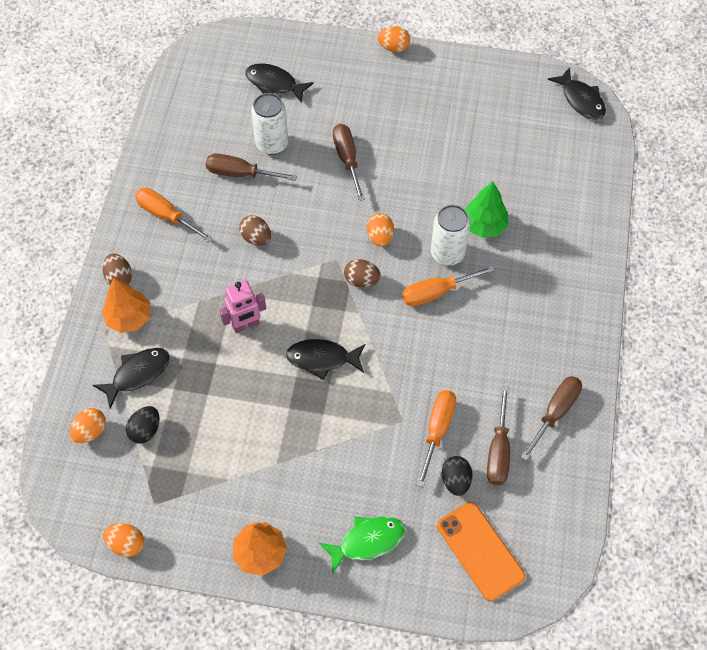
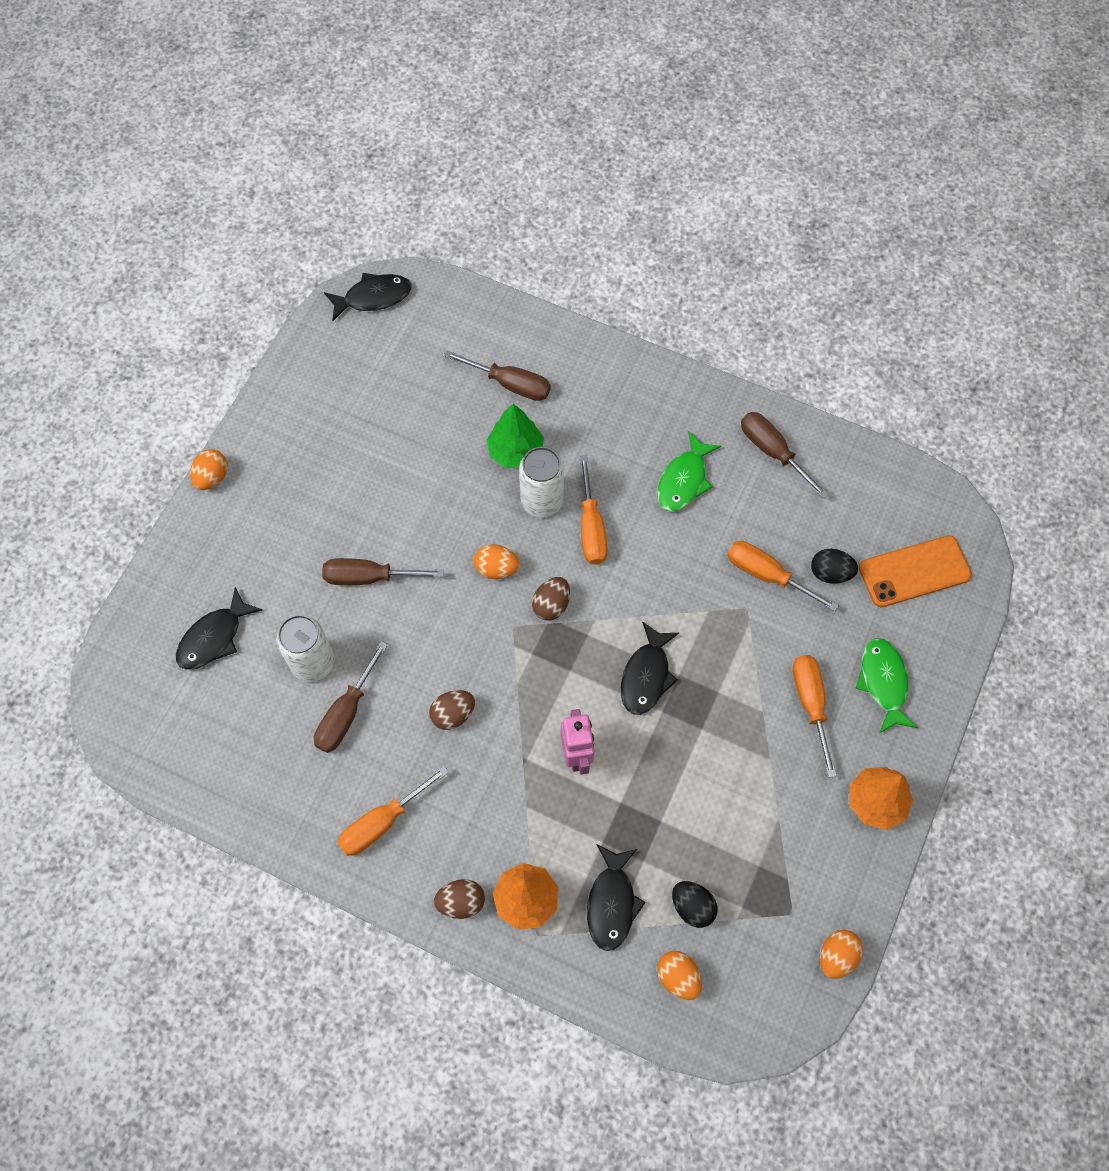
camera: 75 degrees left, 5 degrees up
(137, 374) = (612, 903): black fish -> black fish turned 150 degrees counterclockwise
(332, 486) = (810, 704): none -> orange screwdriver
(498, 450) = (804, 520): brown screwdriver -> brown screwdriver (510, 384)
(502, 350) = (684, 480): none -> green fish

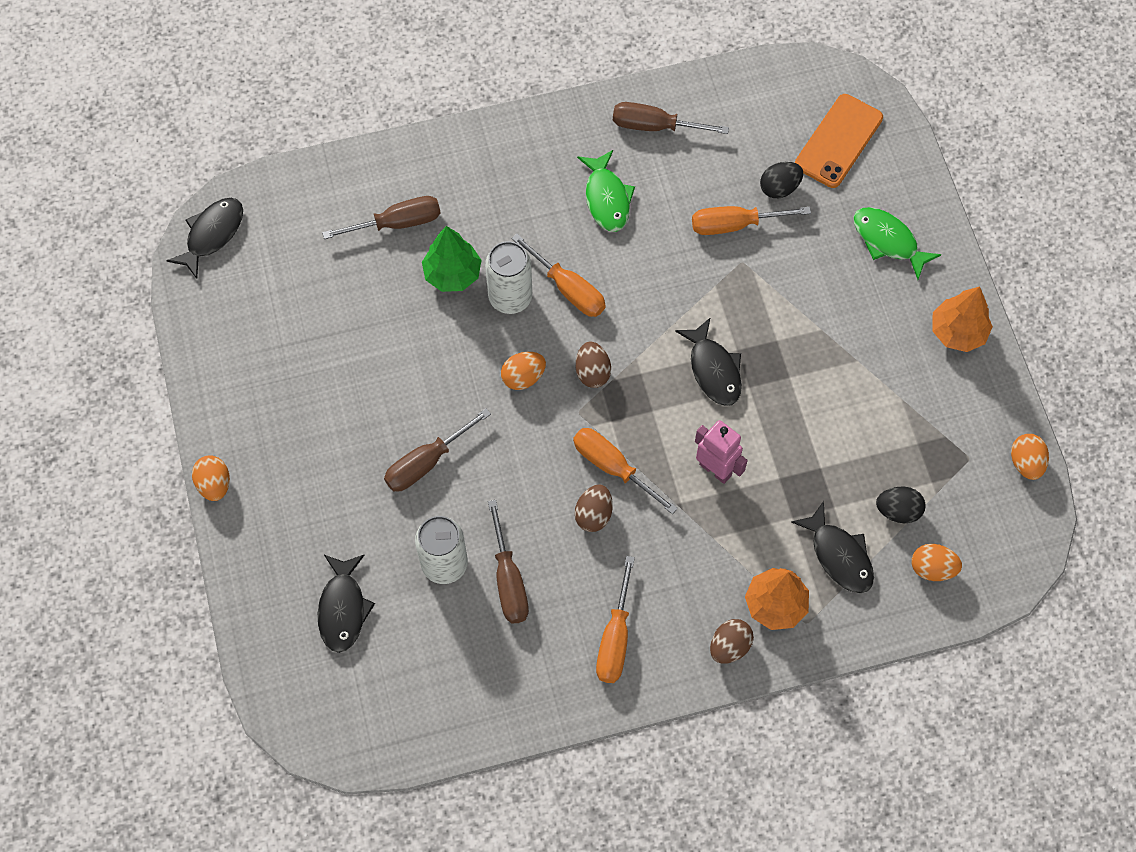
camera: 40 degrees left, 0 degrees up
(810, 704) = (851, 297): orange screwdriver -> orange screwdriver (613, 467)

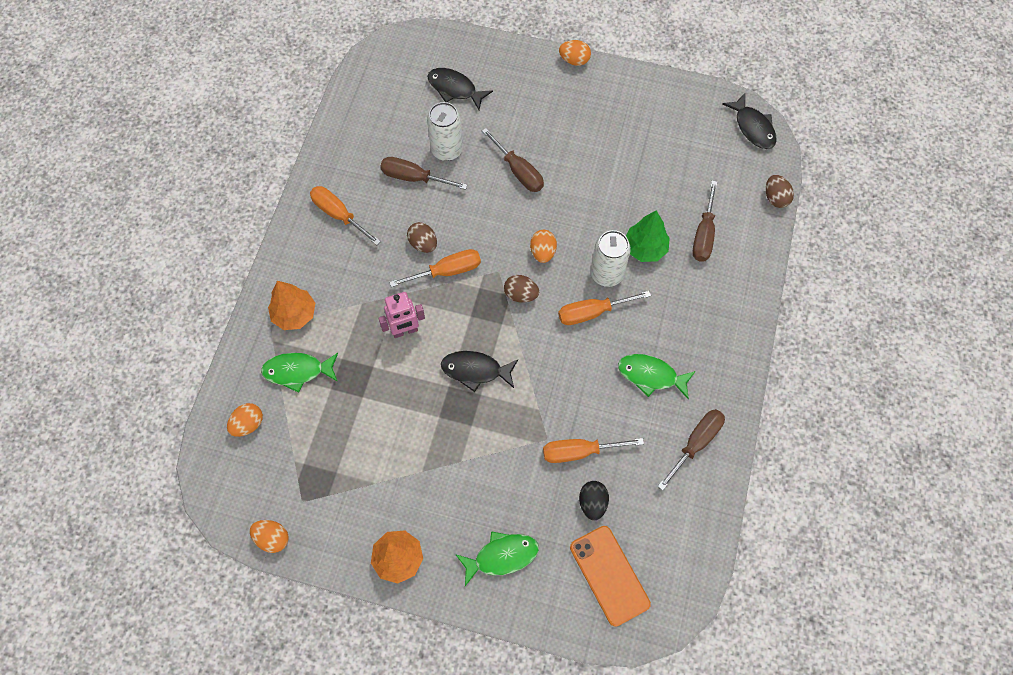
camera: 120 degrees right, 0 degrees up
(426, 462) = (518, 171): brown screwdriver -> brown screwdriver turned 150 degrees clockwise
(729, 646) = (288, 273): brown egg -> brown egg (775, 198)
(735, 225) = (579, 451): orange screwdriver -> orange screwdriver turned 120 degrees counterclockwise
(839, 555) = (297, 371): black fish -> green fish
(898, 511) = (300, 427): black egg -> none

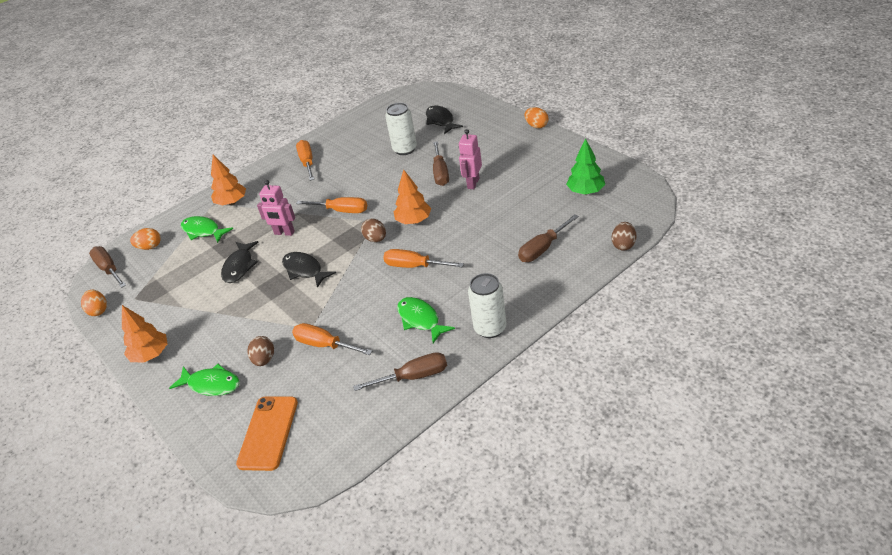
camera: 40 degrees right, 25 degrees down
(414, 178) = (370, 157): brown screwdriver -> brown screwdriver (109, 269)
(423, 244) = (341, 192): brown egg -> brown egg (264, 360)
(543, 252) = (414, 221): orange egg -> orange tree
(567, 173) = (473, 183): none -> pink robot
(592, 503) = (302, 381): black egg -> none
(606, 274) = (446, 247): white can -> white can (490, 328)
(645, 248) = (489, 242): green tree -> green tree (586, 191)
(753, 127) = (643, 197): black fish -> black fish (239, 266)

